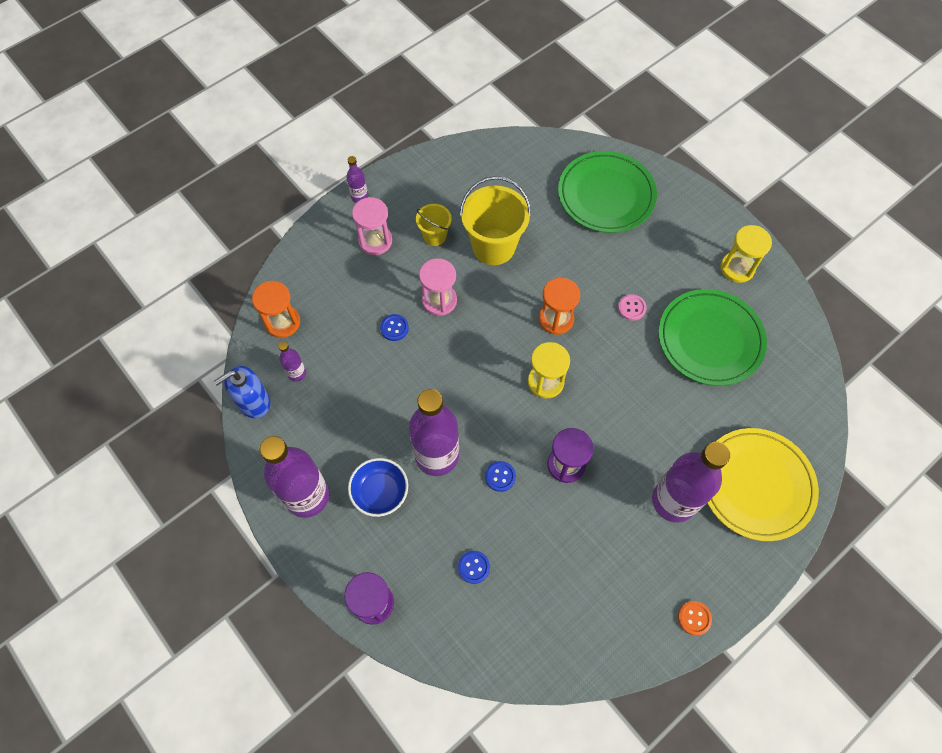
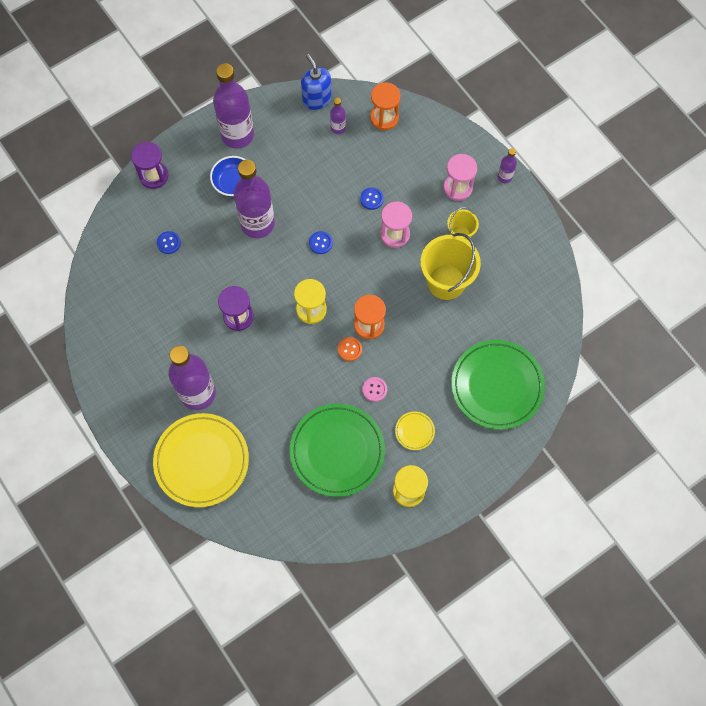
camera: 95 degrees right, 5 degrees up
(500, 476) = (235, 267): blue button -> blue button (320, 243)
(671, 266) = (414, 431): none -> yellow plate
(694, 618) = (107, 392): orange button -> orange button (350, 349)

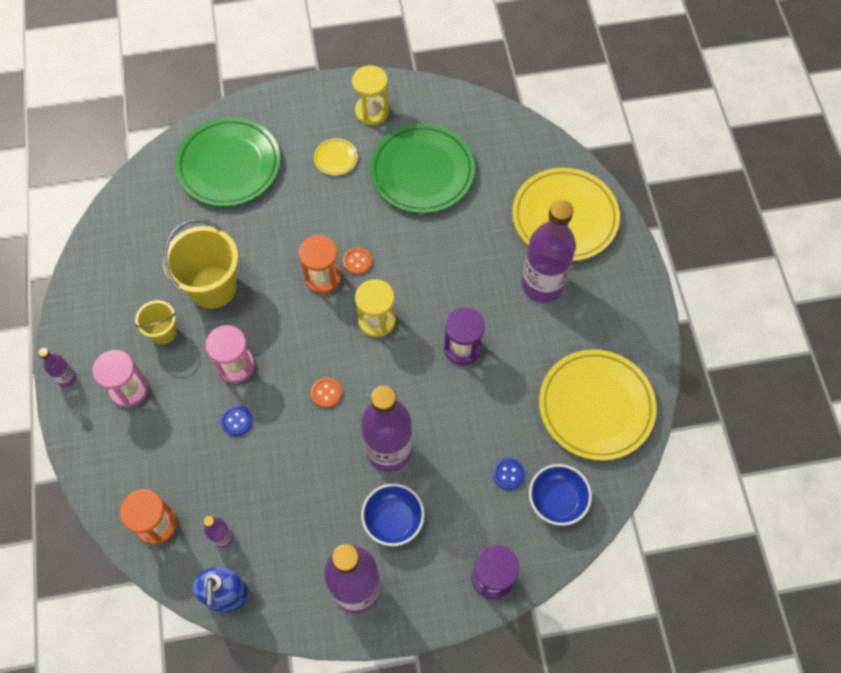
camera: 155 degrees left, 5 degrees down
(123, 315) = (596, 406): none -> yellow plate
(129, 240) = (557, 500): none -> blue bowl
(320, 243) = (326, 393): blue button -> orange button
(374, 389) = (353, 212): pink button -> none

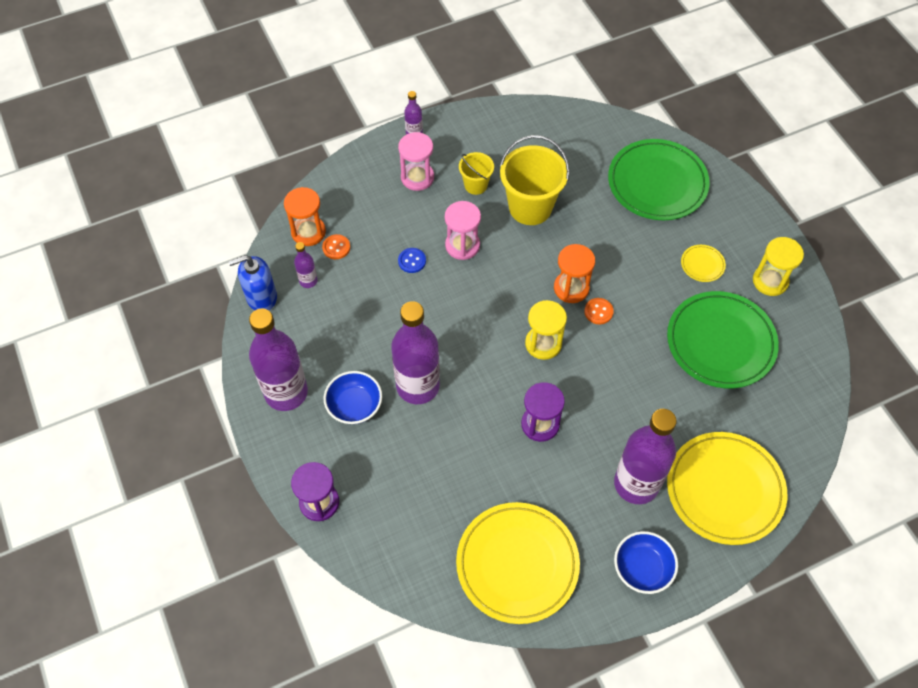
camera: 75 degrees right, 5 degrees down
(326, 393) = (458, 321): orange button -> orange button (336, 247)
(508, 474) = (423, 495): blue button -> none
(557, 500) = (409, 545): blue bowl -> blue bowl (642, 568)

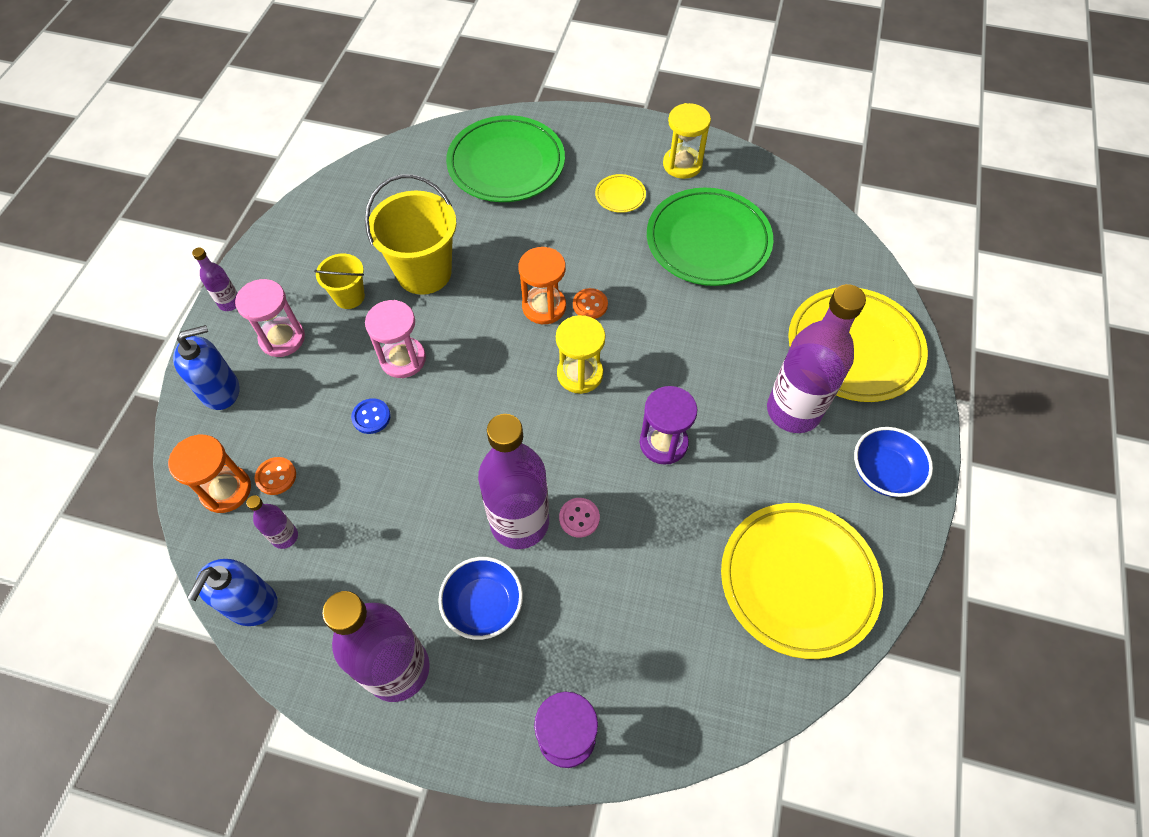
camera: 50 degrees left, 0 degrees up
(359, 178) = (220, 390): none -> blue soap dispenser
(448, 414) = (579, 518): none -> pink button

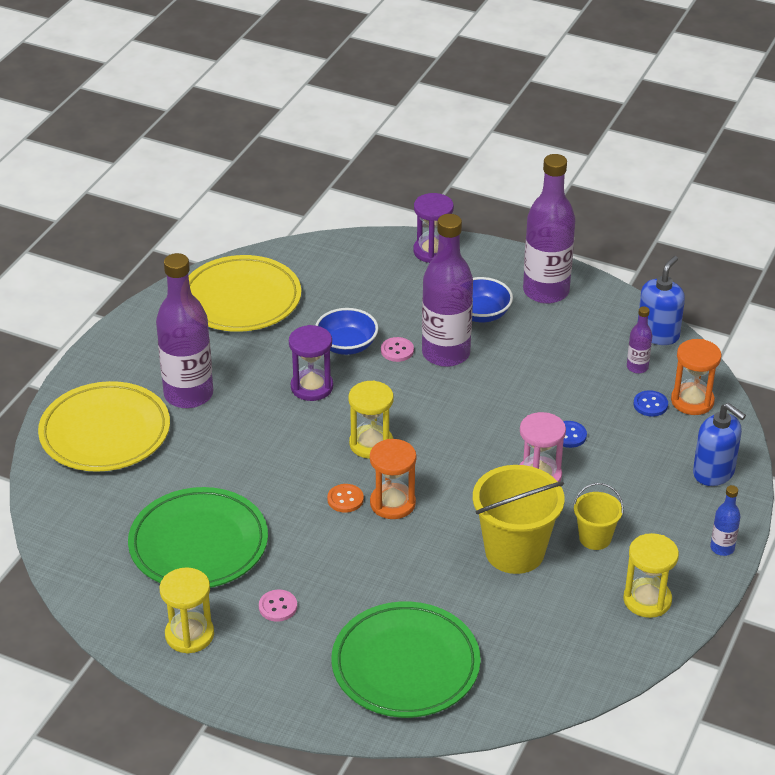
camera: 170 degrees left, 20 degrees down
(220, 390) = (714, 472): blue soap dispenser -> blue soap dispenser turned 120 degrees counterclockwise
(230, 303) = (722, 548): purple bottle -> blue bottle
(276, 476) = (650, 405): orange button -> blue button
(282, 338) = (661, 508): pink hourglass -> none
(307, 243) = (647, 600): none -> yellow hourglass
(620, 195) = (278, 607): yellow plate -> pink button
(883, 472) = (137, 348): blue bowl -> blue bowl (346, 345)

